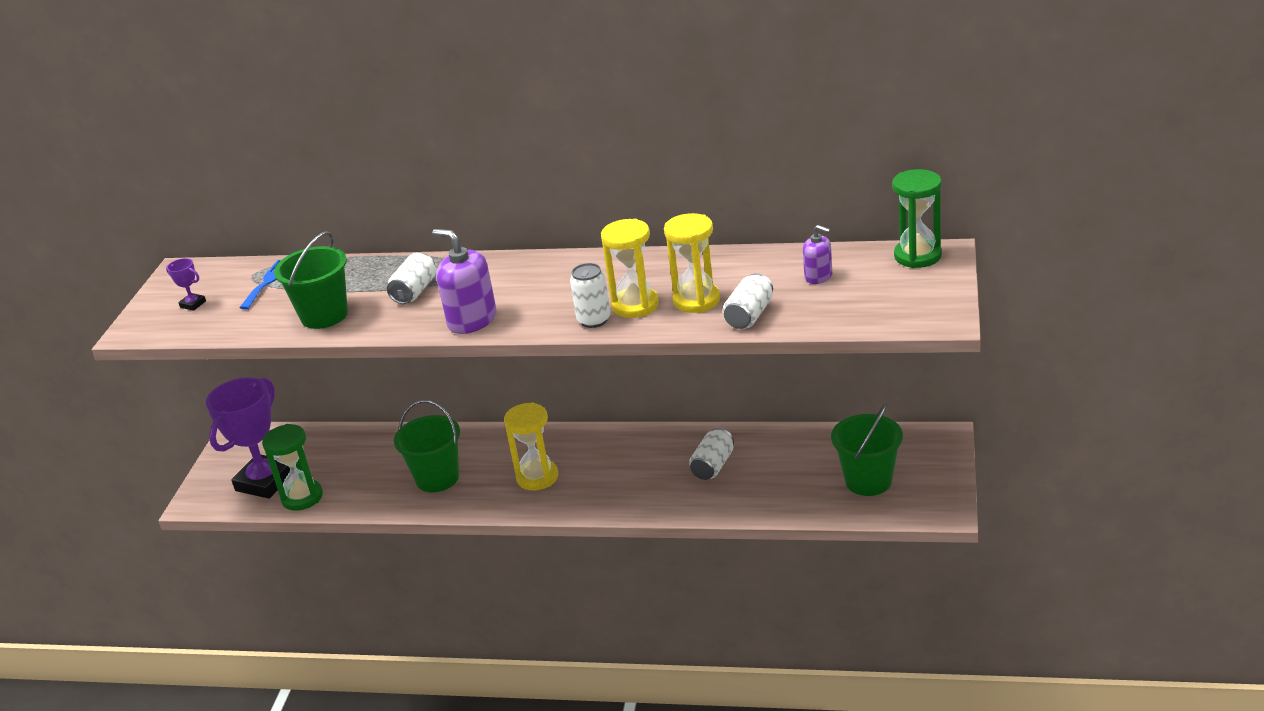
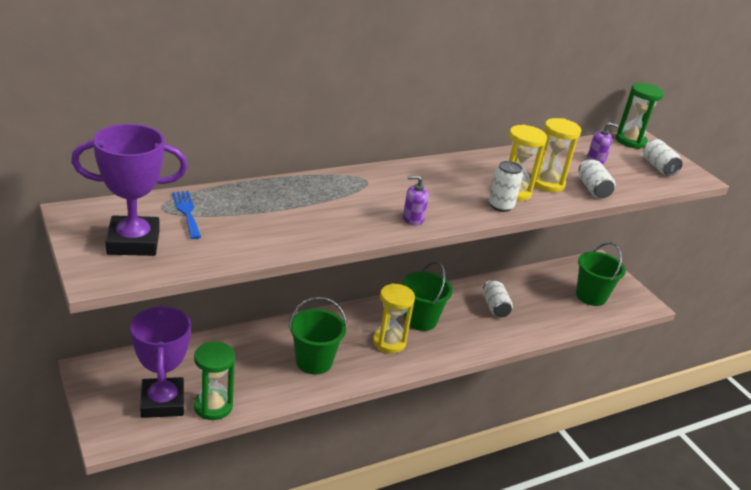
camera: 45 degrees left, 0 degrees up
(193, 304) = (133, 242): purple trophy -> purple trophy, size x2.48
(324, 315) = (282, 233): green bucket -> green bucket (420, 320)
(415, 291) = (335, 203): white can -> white can (658, 167)
(472, 320) = (413, 219): purple soap dispenser -> purple soap dispenser, size x0.58

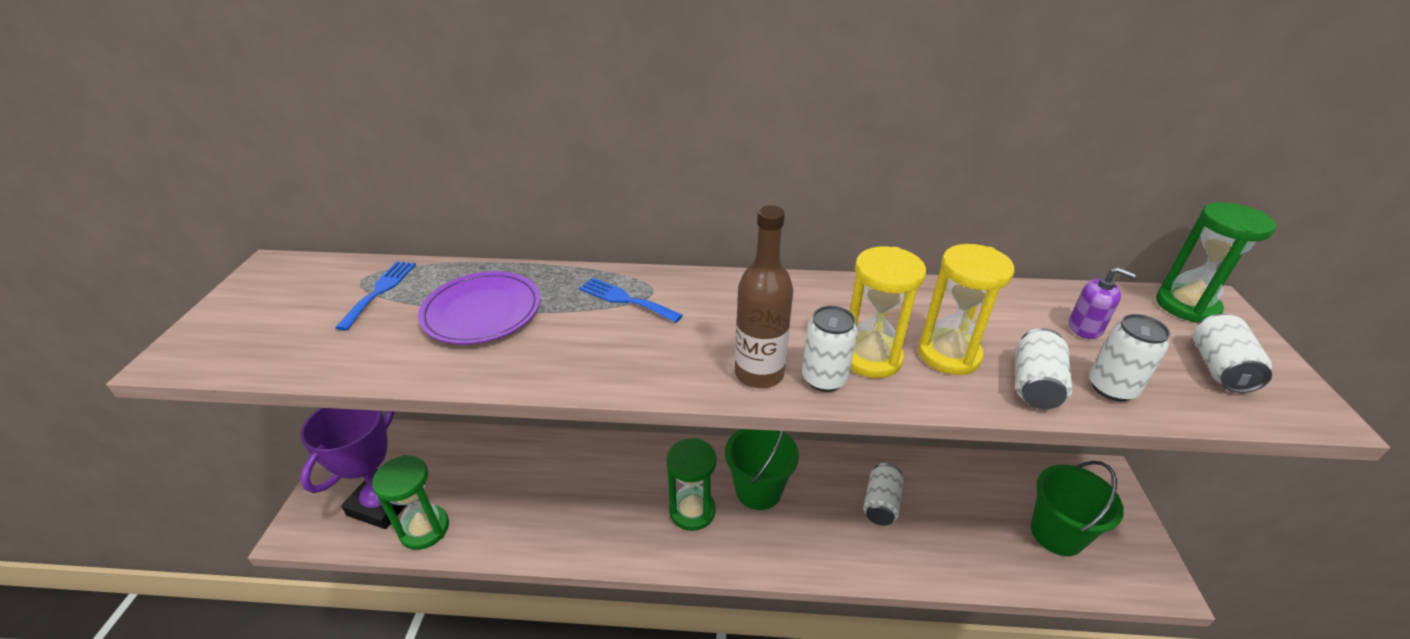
camera: 35 degrees right, 5 degrees up
(133, 242) = (274, 318): purple trophy -> none
(276, 211) = (482, 312): none -> purple plate
(314, 361) = (580, 507): green bucket -> none
(356, 188) = (625, 299): none -> blue fork
(389, 342) = (692, 511): yellow hourglass -> green hourglass
(413, 219) = (655, 368): purple soap dispenser -> none
(468, 210) = (759, 373): none -> brown bottle
(623, 184) = (1111, 388): none -> white can

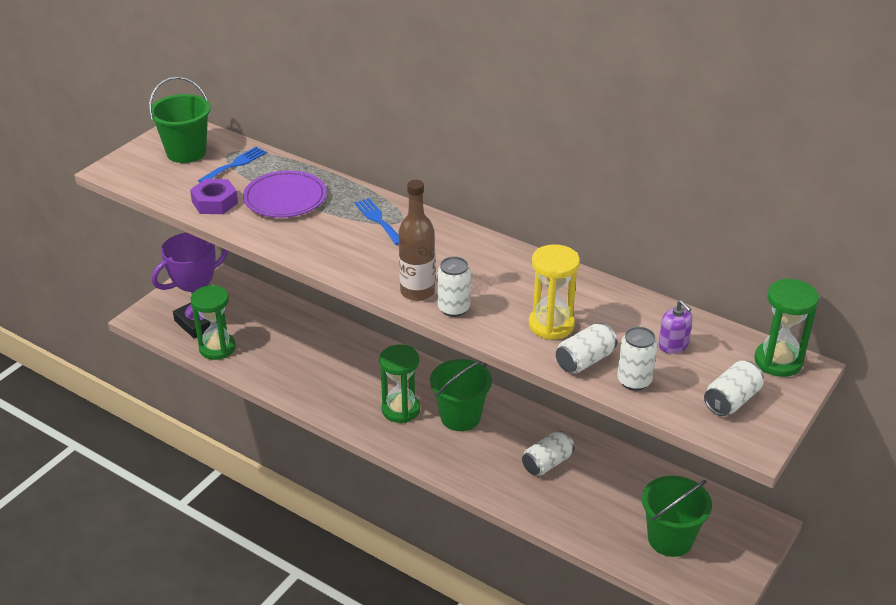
camera: 30 degrees right, 0 degrees up
(295, 296) = (186, 152): none -> green bucket
(380, 350) = (215, 202): none -> purple nut
(870, 357) = (497, 308): yellow hourglass -> none

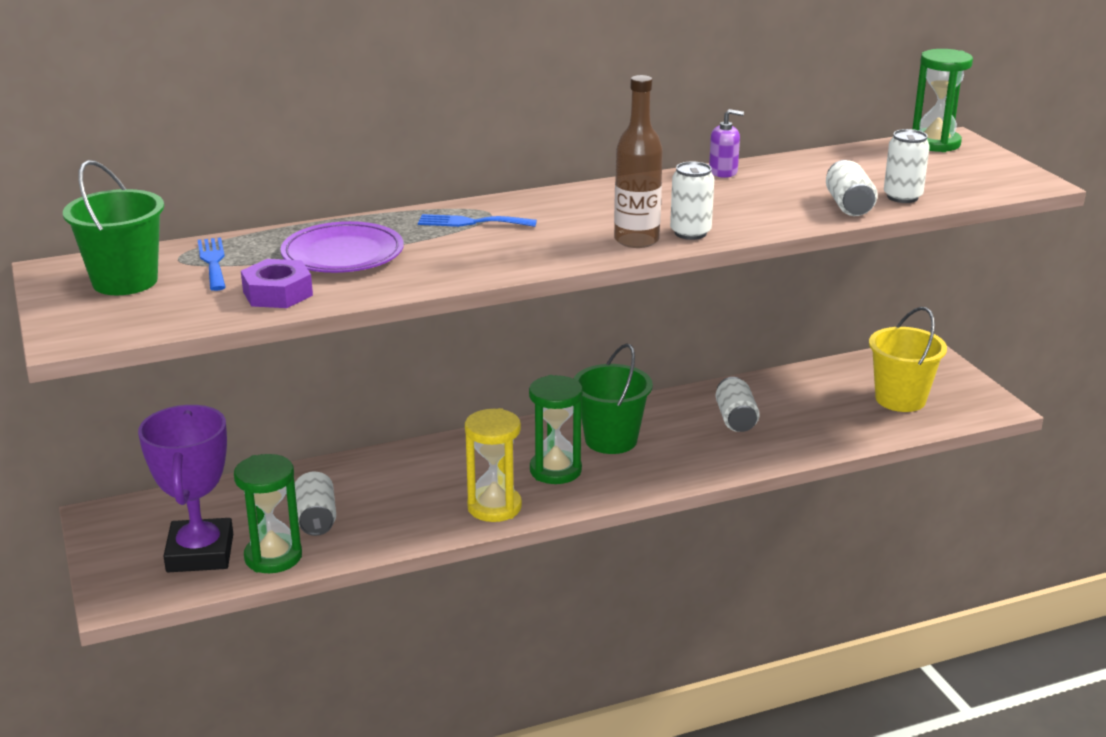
camera: 55 degrees left, 10 degrees down
(551, 325) = (775, 202): yellow hourglass -> yellow hourglass (494, 507)
(670, 539) = (900, 399): green bucket -> yellow bucket
(673, 345) = (868, 169): purple soap dispenser -> purple soap dispenser (723, 172)
(731, 400) = (970, 173): white can -> white can (316, 519)

